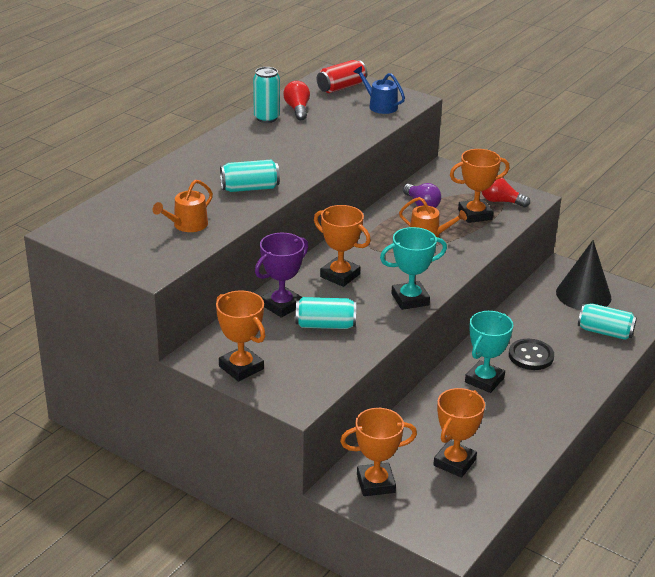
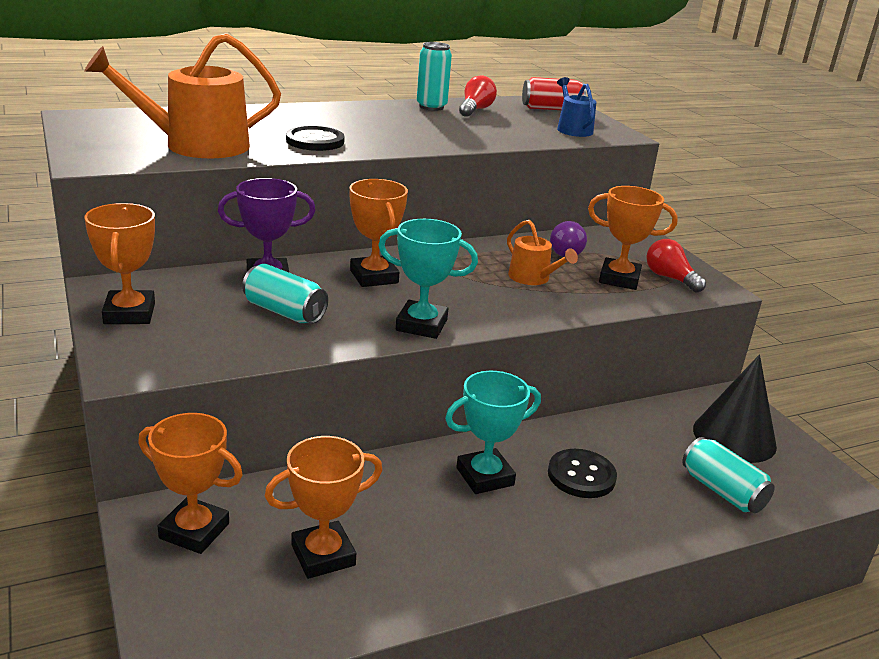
camera: 30 degrees right, 5 degrees down
(187, 225) = (196, 145): orange watering can -> orange watering can, size x1.88
(250, 188) = (315, 141): turquoise can -> black button

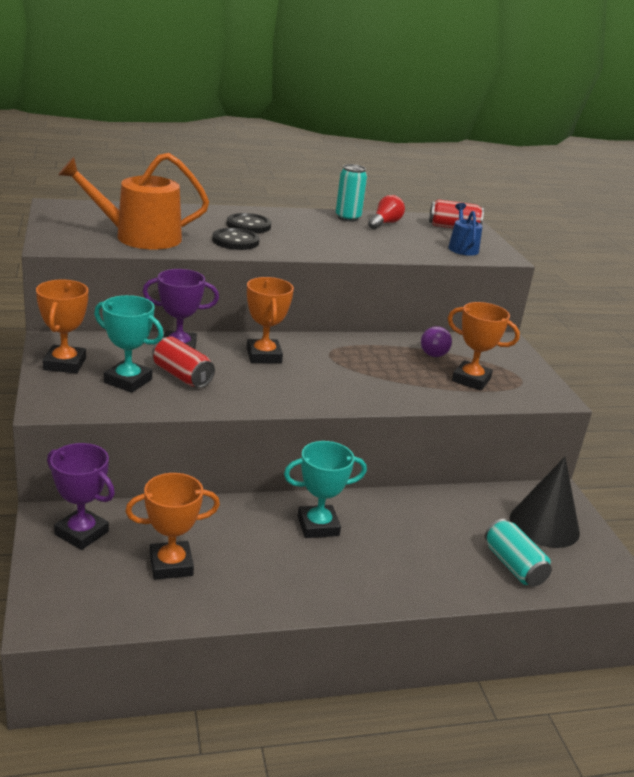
camera: 10 degrees right, 0 degrees up
(194, 531) = (81, 533): orange trophy -> purple trophy
(284, 312) = (182, 376): turquoise can -> red can
(421, 325) = (286, 399): turquoise trophy -> turquoise trophy (128, 381)
(533, 278) = (396, 371): orange watering can -> none
(581, 475) = (398, 536): black button -> black button (248, 225)
(670, 278) = (517, 384): red light bulb -> none

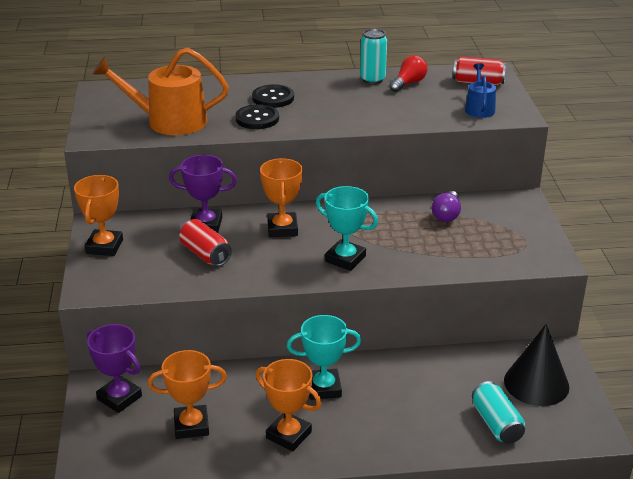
camera: 10 degrees right, 5 degrees up
(128, 381) = (157, 261): turquoise trophy -> turquoise trophy (345, 259)
(471, 380) = (475, 245): orange trophy -> orange trophy (289, 435)

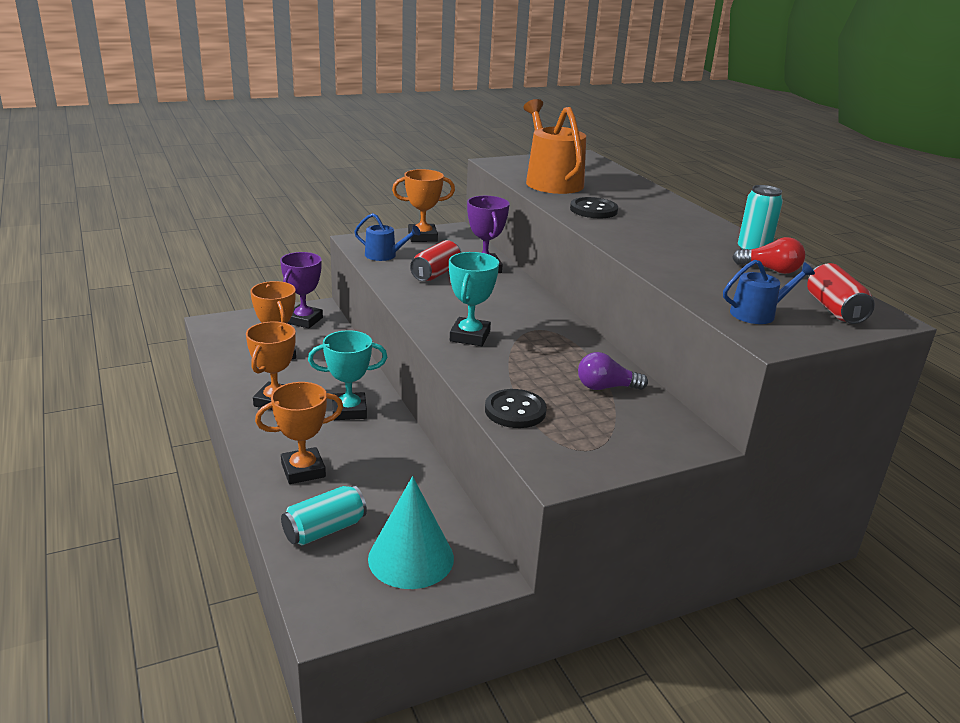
camera: 70 degrees right, 5 degrees down
(141, 278) = (384, 255): none -> blue watering can
(273, 98) = (646, 212): black button -> black button (515, 411)
(282, 228) = (503, 301): orange trophy -> orange trophy (303, 470)
(323, 388) = (349, 411): turquoise trophy -> turquoise trophy turned 75 degrees counterclockwise
(536, 383) = (411, 558): black cone -> turquoise cone

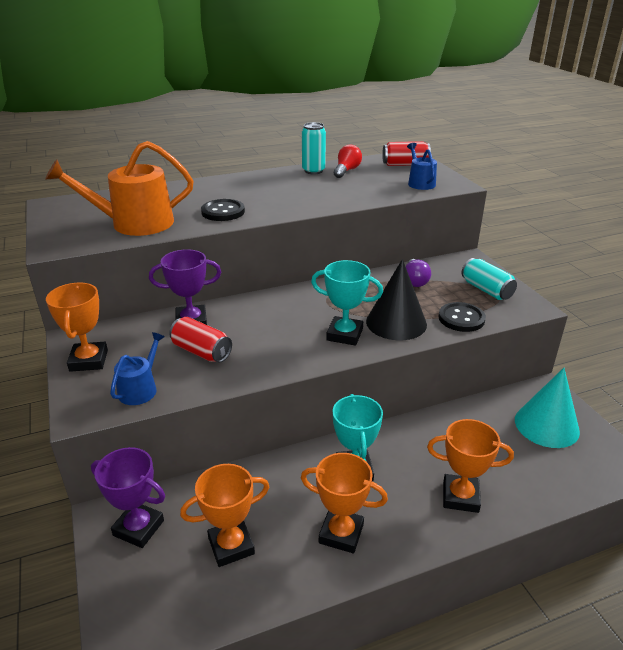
camera: 85 degrees left, 5 degrees up
(303, 470) = (460, 497): orange trophy -> orange trophy turned 60 degrees counterclockwise
(324, 530) = (536, 475): turquoise can -> turquoise can (486, 290)
(498, 367) = (396, 322): none -> black cone

